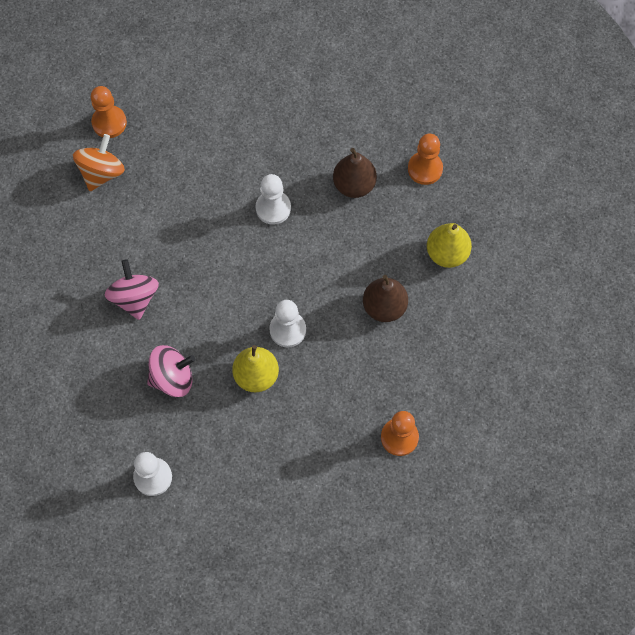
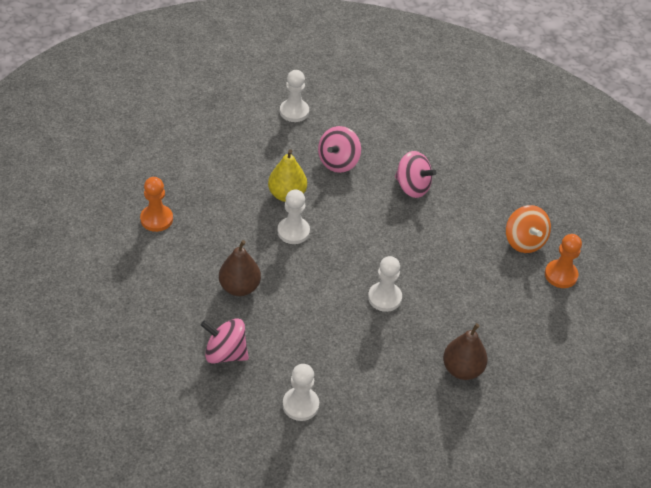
camera: 135 degrees right, 20 degrees down
(354, 185) = (343, 354): brown pear -> brown pear (462, 369)
(425, 169) = (300, 405): orange pawn -> white pawn
(447, 253) = (225, 353): yellow pear -> pink spinning top

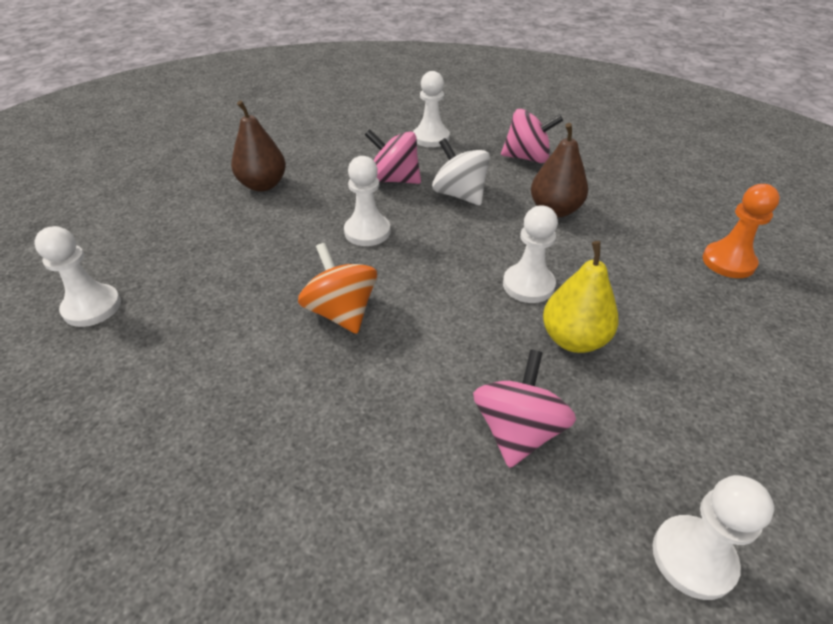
camera: 170 degrees right, 5 degrees down
(304, 320) = (459, 195): none -> white spinning top
(412, 187) = (352, 409): pink spinning top -> pink spinning top (394, 179)
(524, 241) = (139, 348): orange spinning top -> orange spinning top (341, 312)
(560, 275) = (92, 307): orange pawn -> white pawn

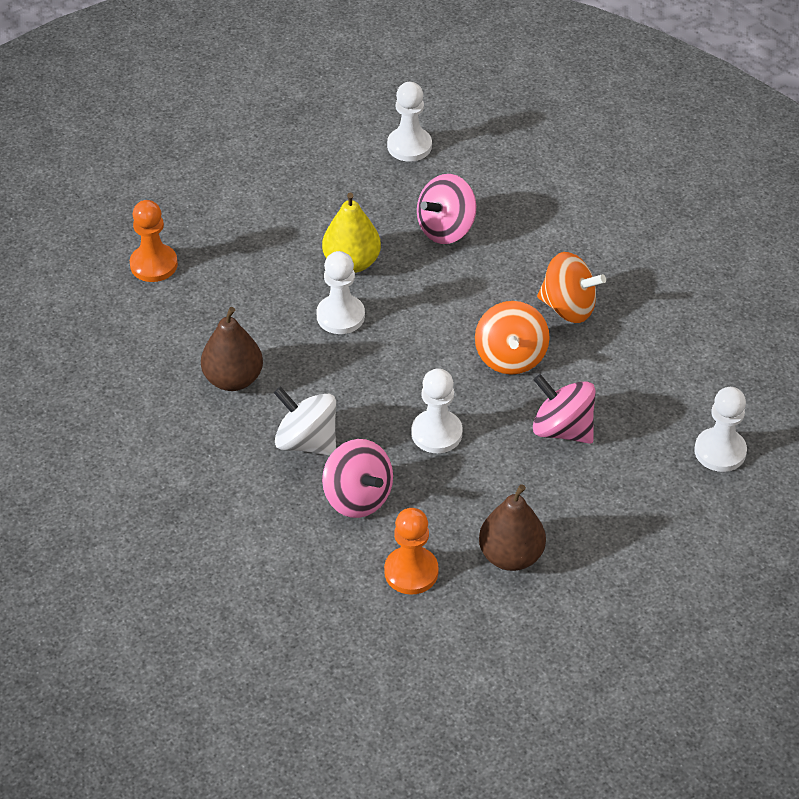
camera: 150 degrees left, 5 degrees up
(306, 391) = (568, 307): none -> orange spinning top
(328, 159) = (411, 572): none -> orange pawn
(431, 138) = (256, 556): white pawn -> none
(459, 195) = (307, 442): white spinning top -> white spinning top turned 135 degrees clockwise
(527, 158) = (178, 465): pink spinning top -> pink spinning top (562, 429)

